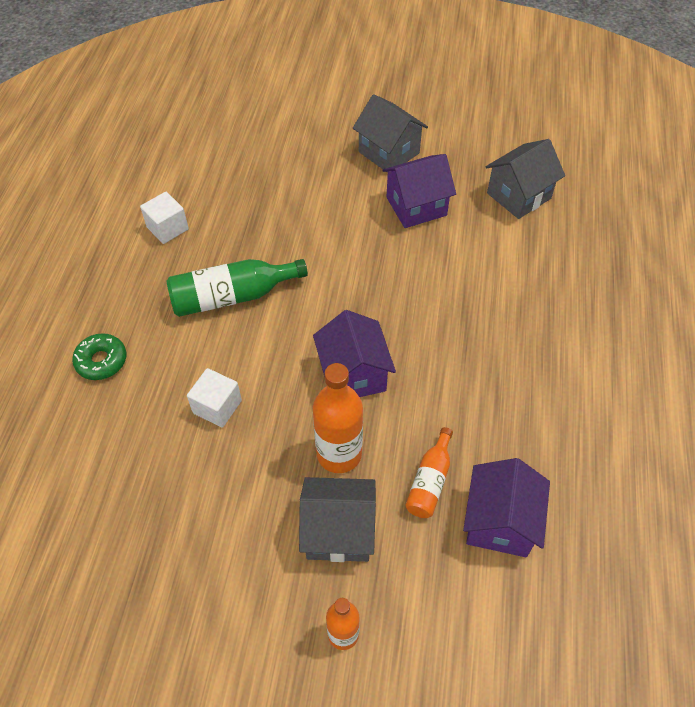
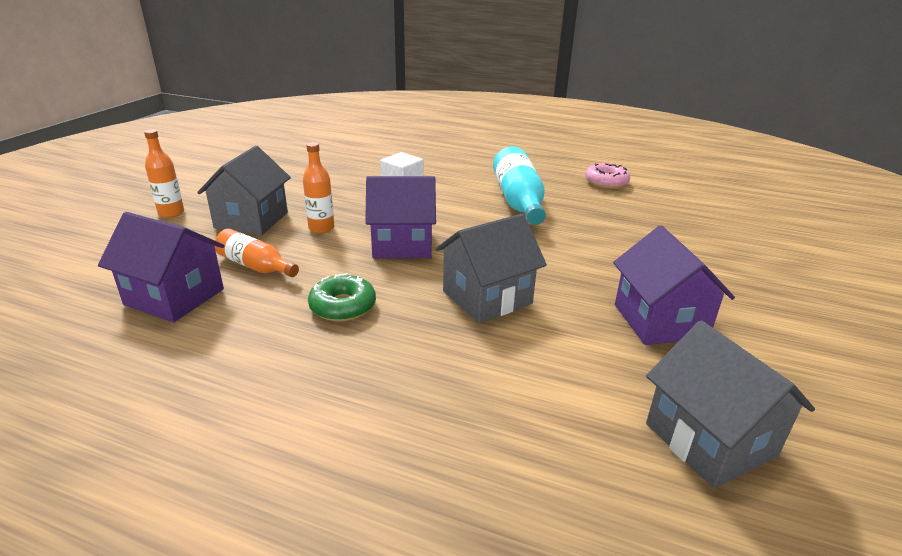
camera: 100 degrees right, 25 degrees down
(101, 361) = (466, 157): green donut -> green donut (343, 306)
(167, 228) = (606, 182): white cube -> pink donut
(232, 297) = (518, 201): green bottle -> turquoise bottle
(339, 454) = (321, 228): orange bottle -> orange bottle, size x0.60
(389, 152) = (773, 315): grey house -> grey house (487, 297)

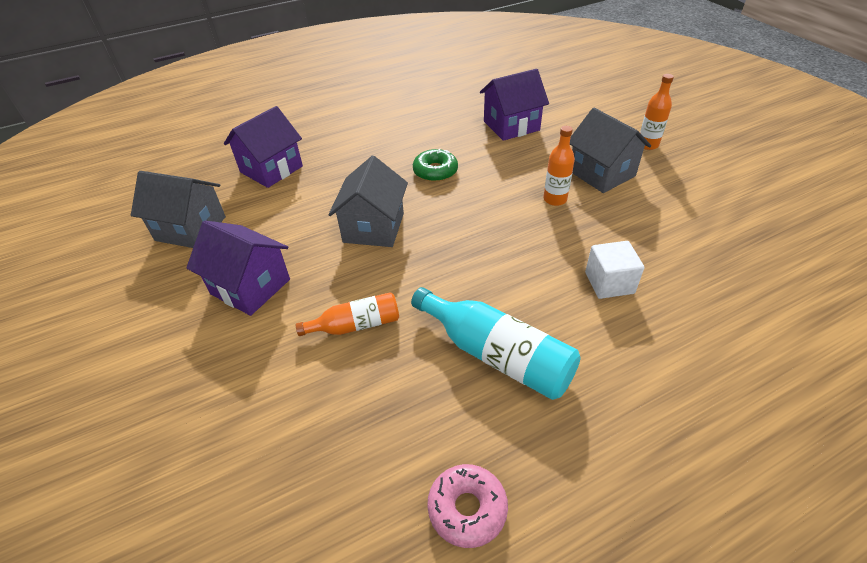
camera: 135 degrees right, 15 degrees up
(255, 266) = (521, 157): orange bottle -> orange bottle (356, 325)
(402, 244) = (485, 226): purple house -> purple house (271, 169)

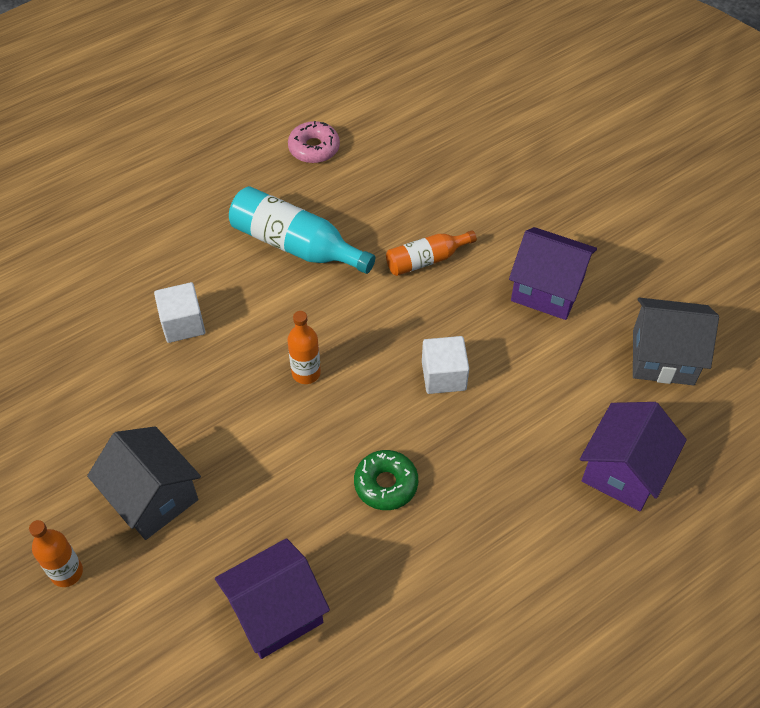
camera: 170 degrees right, 10 degrees up
(373, 228) = (443, 376): grey house -> white cube
(555, 199) = (223, 440): orange bottle -> orange bottle (306, 373)

